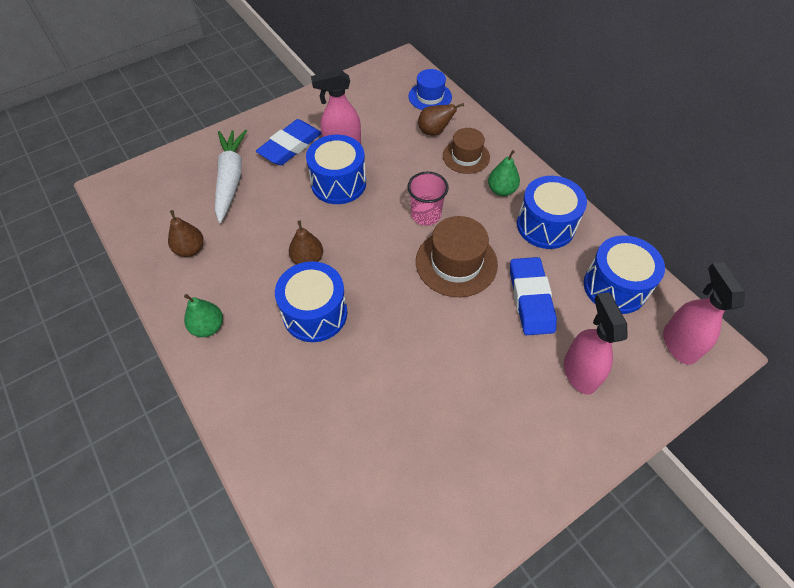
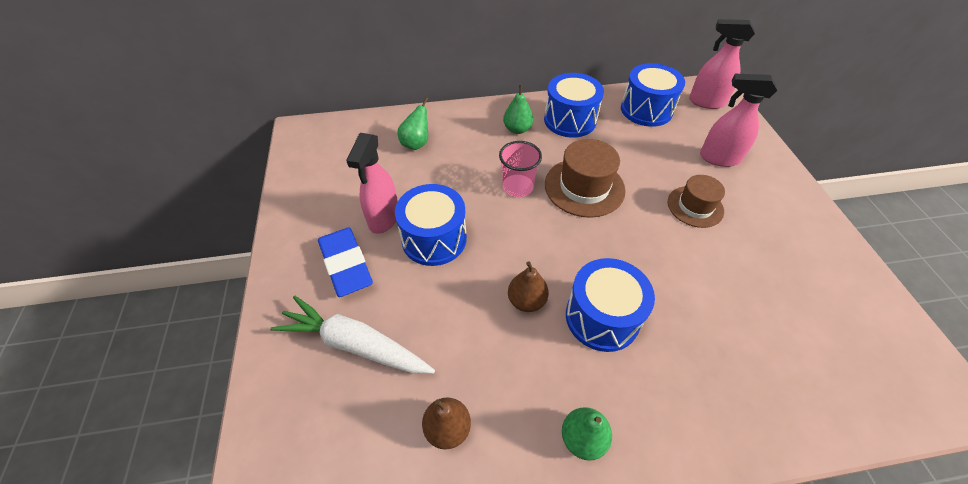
camera: 65 degrees left, 5 degrees down
(430, 96) = (367, 130): blue hat -> none
(434, 131) = (416, 143): brown pear -> green pear
(466, 156) = (463, 135): brown hat -> brown hat (695, 206)
(530, 299) = (641, 157): blue eraser -> none

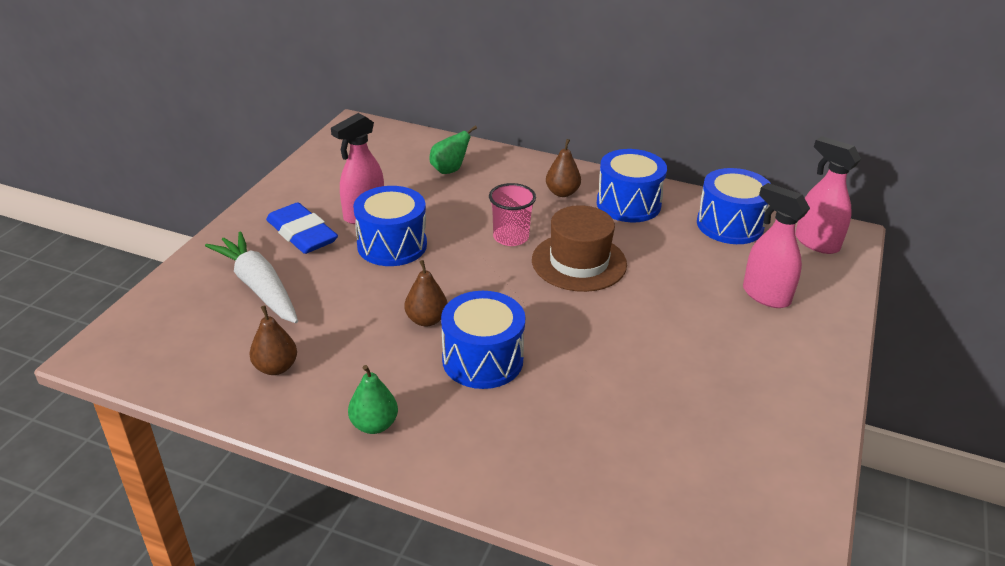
camera: 30 degrees right, 15 degrees down
(346, 264) = (302, 234): blue eraser -> blue eraser turned 45 degrees counterclockwise
(517, 129) = (562, 193): green pear -> brown pear
(695, 206) = (683, 322): brown hat -> none

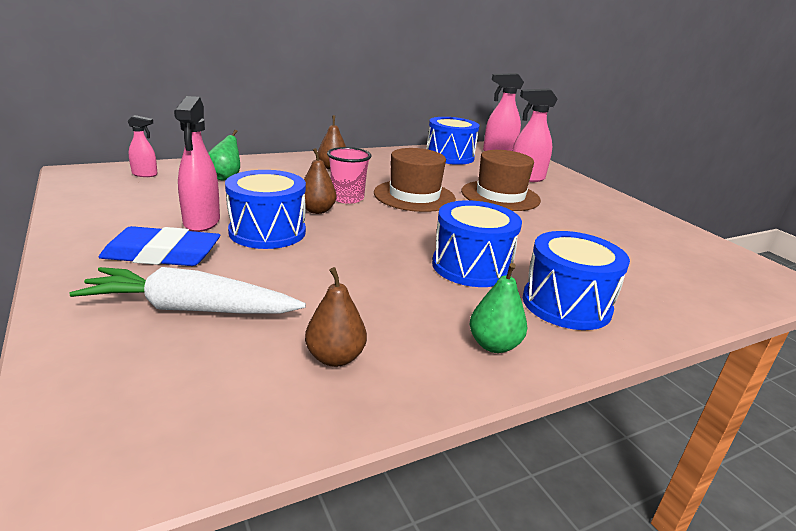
camera: 50 degrees left, 10 degrees down
(396, 144) = (145, 174): none -> pink spray bottle
(426, 320) = (388, 263): brown pear -> brown pear (317, 210)
(628, 204) = (382, 162): blue drum -> blue drum (566, 304)
(675, 304) = (500, 196): none -> brown hat

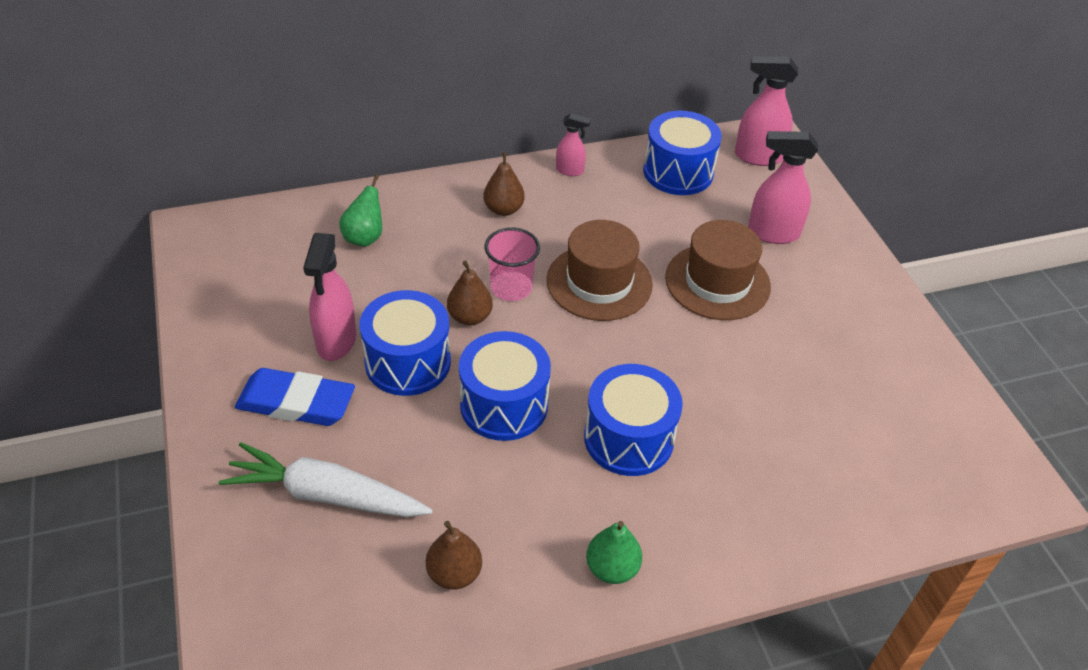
camera: 10 degrees right, 20 degrees up
(145, 174) = (269, 231): pink spray bottle -> pink spray bottle (570, 170)
(566, 304) = (714, 511): blue drum -> blue drum (504, 405)

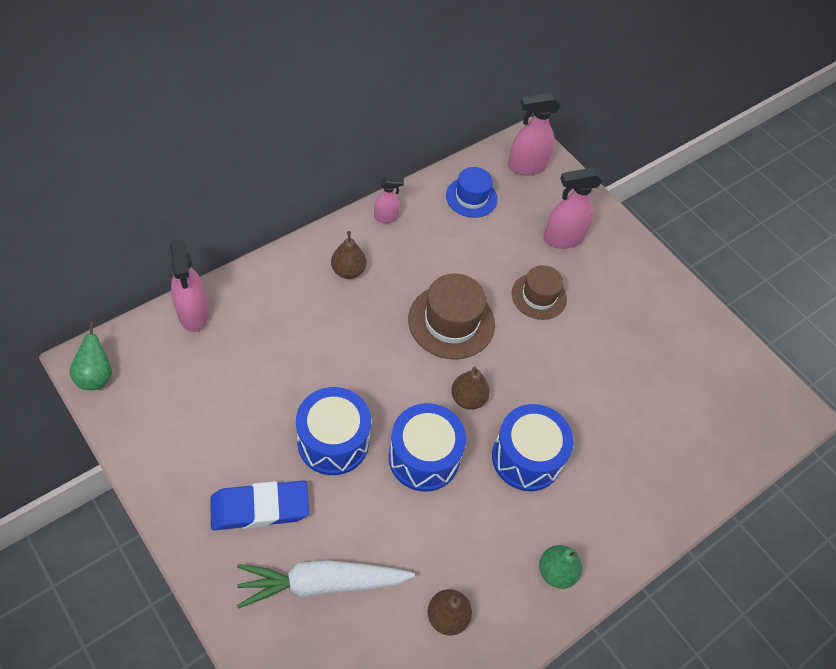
camera: 25 degrees left, 10 degrees up
(336, 341) = (266, 440): pink spray bottle -> pink spray bottle (193, 314)
(365, 237) = (245, 330): green pear -> green pear (96, 376)
(470, 317) = (364, 384): brown pear -> brown pear (468, 398)
(511, 288) = (385, 346): pink cup -> none
(678, 172) = (471, 197): blue drum -> blue hat
(717, 282) = (539, 296): brown hat -> brown hat, size x0.66

